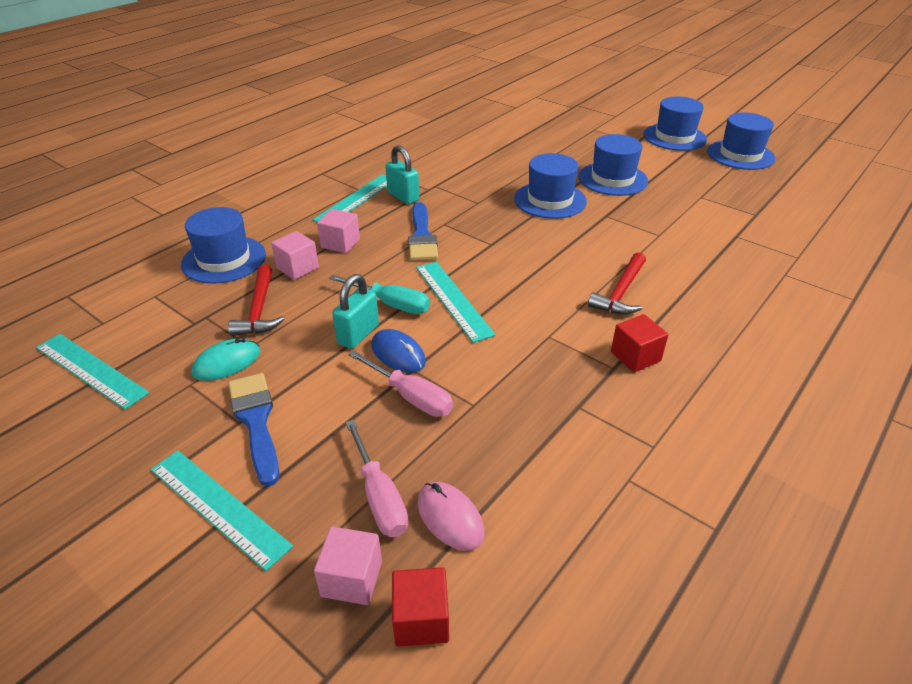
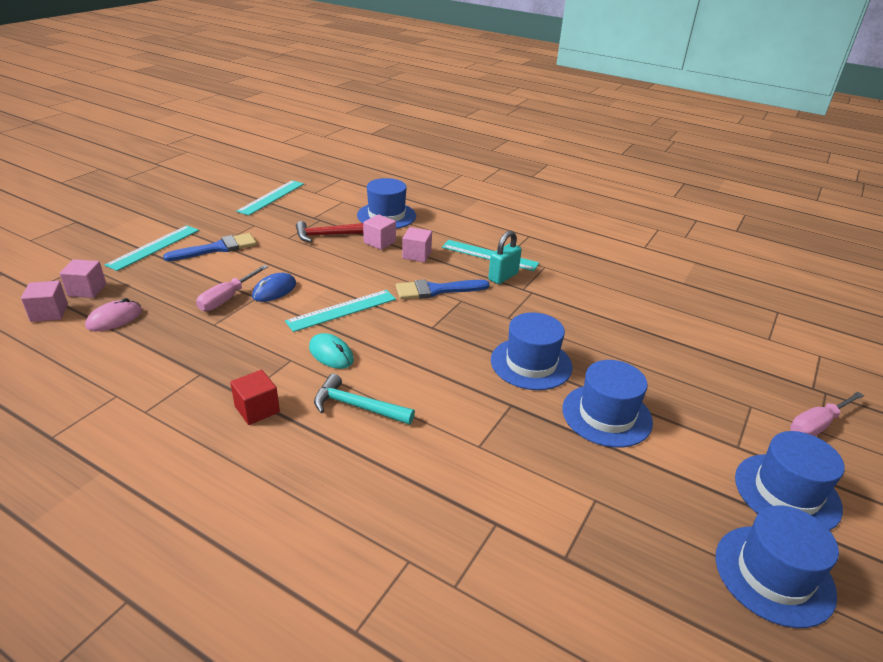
camera: 80 degrees right, 5 degrees down
(227, 362) = (272, 232): turquoise mouse -> turquoise mouse (331, 354)
(358, 334) = (298, 273): turquoise padlock -> none
(379, 497) = (141, 293): pink screwdriver -> pink screwdriver (817, 425)
(391, 304) = (335, 283): turquoise screwdriver -> none
(421, 619) = (49, 313): red cube -> pink cube
(621, 292) = (357, 406): red hammer -> turquoise hammer

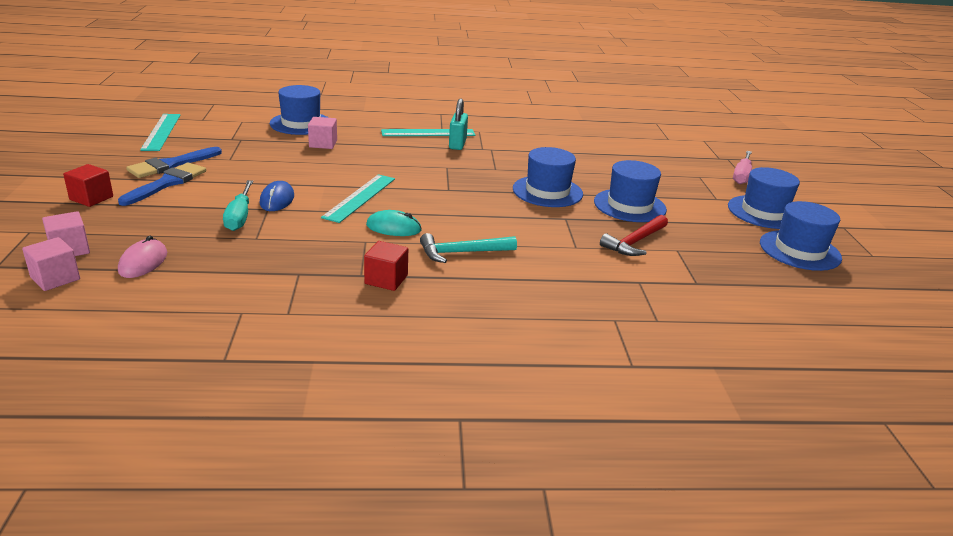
camera: 35 degrees left, 5 degrees down
(154, 247) = (91, 198): turquoise ruler -> red cube
(227, 298) = (239, 217): pink screwdriver -> turquoise screwdriver
(327, 235) = (266, 149): red hammer -> red hammer (635, 242)
(416, 255) = (369, 146): pink cube -> none
(436, 290) = (418, 165): blue brush -> blue brush (171, 165)

